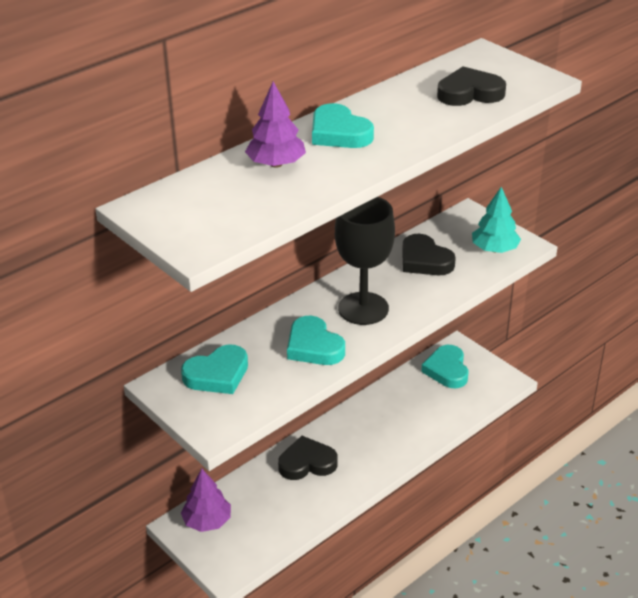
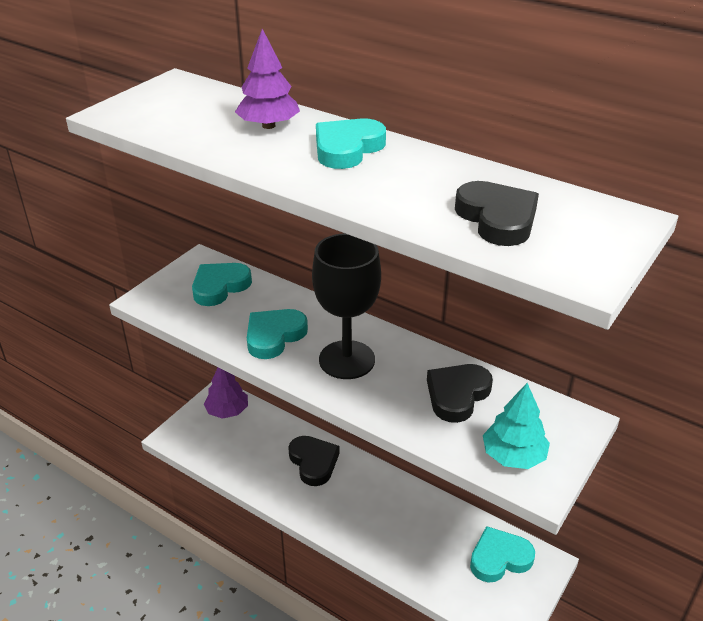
camera: 75 degrees right, 0 degrees up
(217, 374) = (220, 287): turquoise heart -> turquoise heart turned 90 degrees clockwise

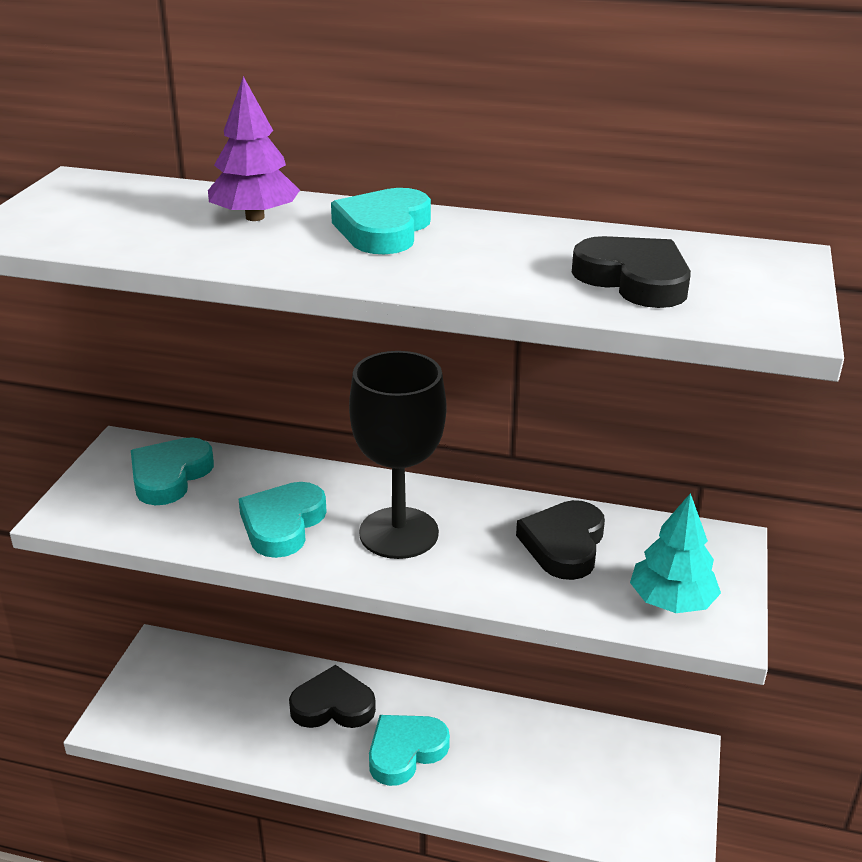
camera: 20 degrees left, 5 degrees down
(227, 411) = (179, 667): purple tree -> none
(313, 462) = (333, 705): black heart -> black heart turned 45 degrees counterclockwise
(499, 558) = (627, 762): turquoise heart -> turquoise heart (405, 751)

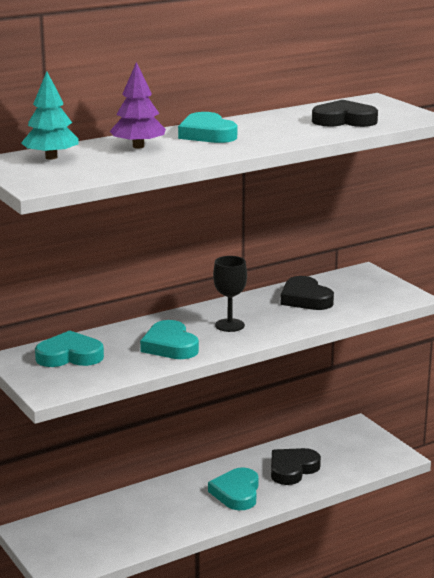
camera: 45 degrees left, 10 degrees down
(170, 476) = (69, 356): turquoise heart -> turquoise heart turned 105 degrees clockwise
(333, 705) = (170, 497): black heart -> black heart (292, 469)
(399, 533) = (229, 325): black goblet -> black goblet, size x0.59
(671, 601) = (378, 297): turquoise tree -> turquoise tree (51, 157)

